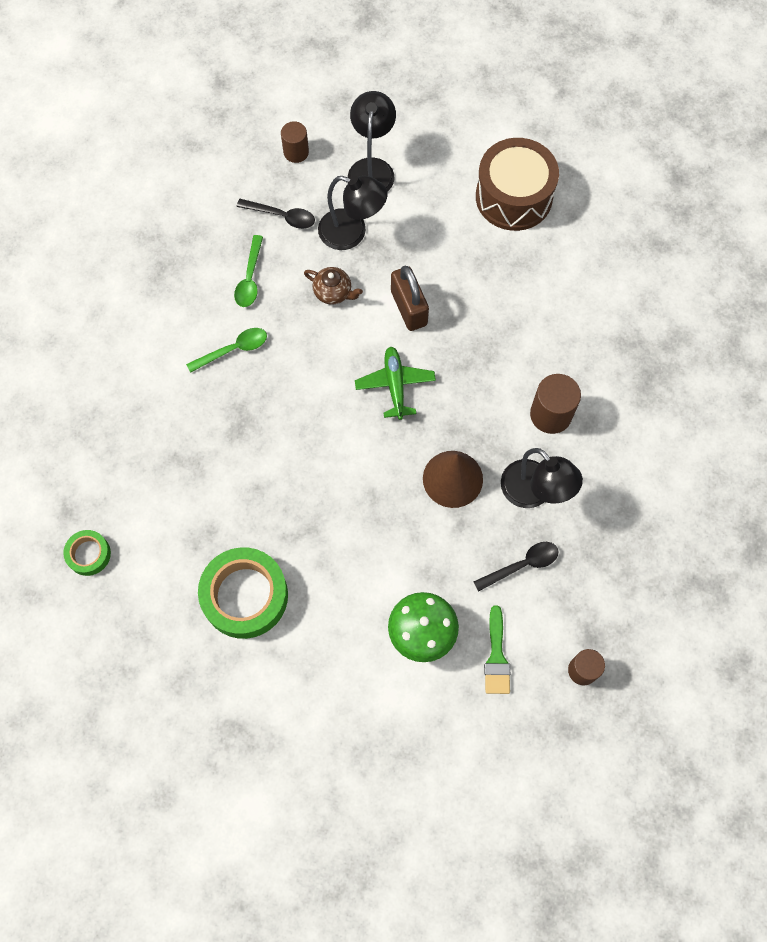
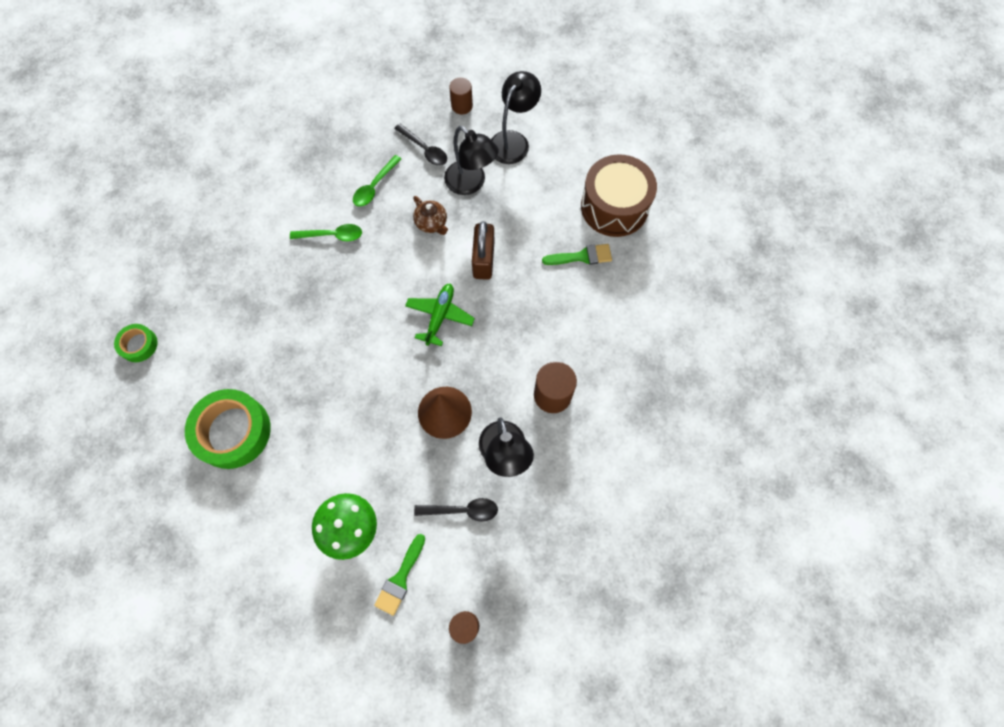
camera: 25 degrees right, 0 degrees up
(507, 262) = (582, 256): none -> green brush

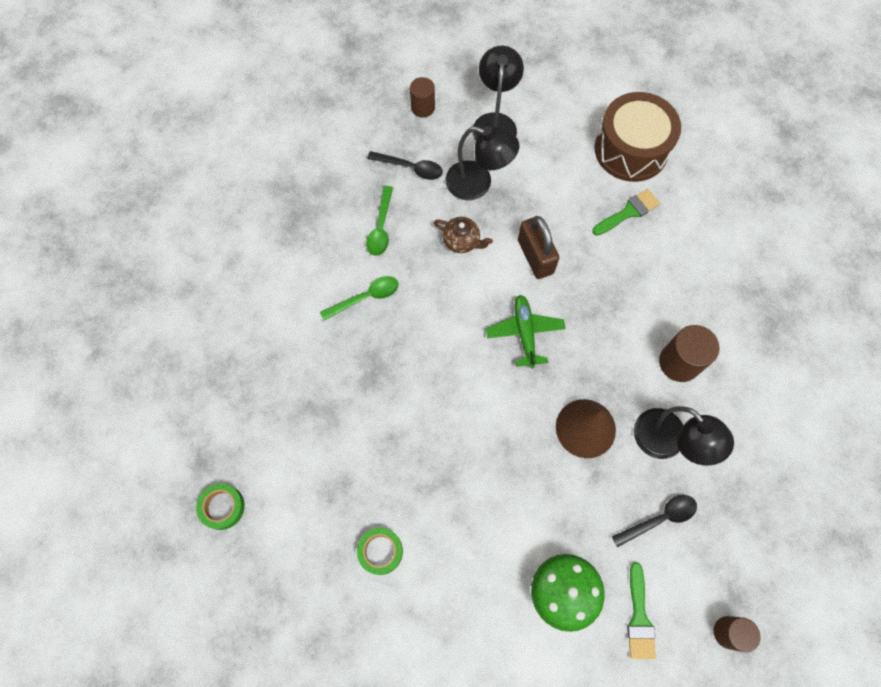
camera: 25 degrees left, 0 degrees up
(233, 431) = (380, 551): green tape -> green tape, size x0.51

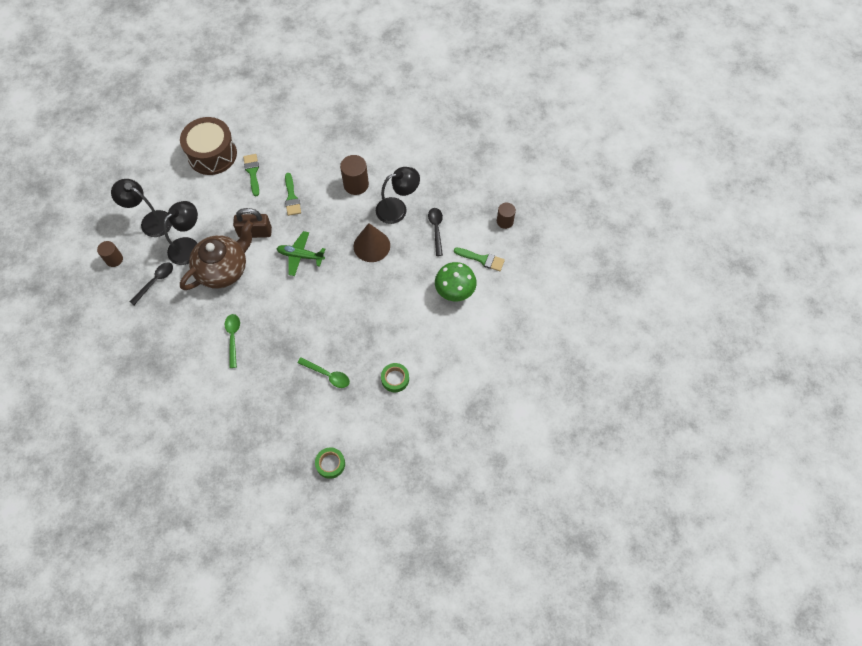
camera: 70 degrees left, 5 degrees down
(381, 228) = (189, 313): green spoon -> green spoon (328, 375)
(462, 241) = (223, 269): brown teapot -> brown teapot, size x2.15
(613, 281) = (291, 197): none -> green brush

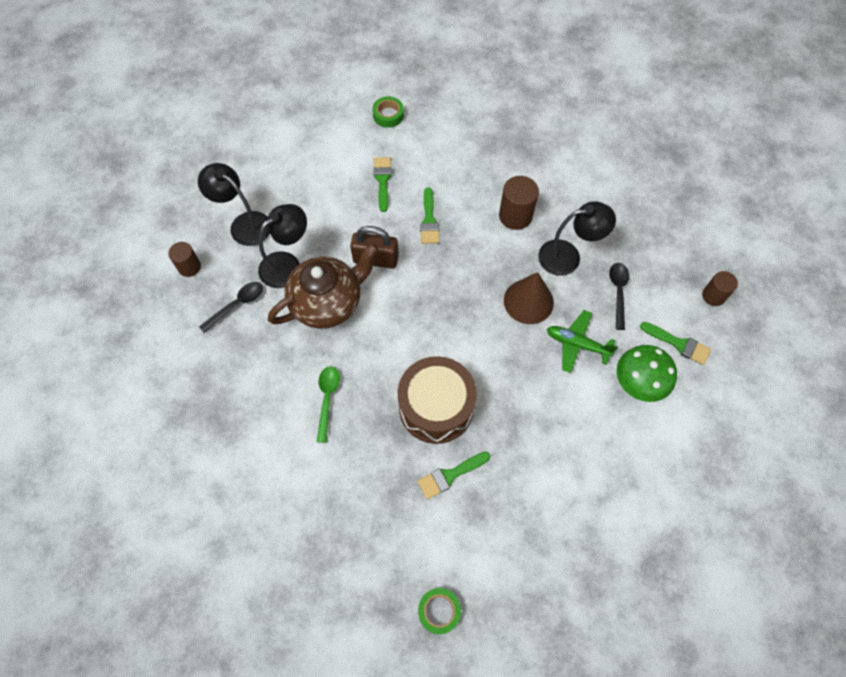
camera: 10 degrees right, 0 degrees up
(212, 154) = (334, 150): brown drum -> brown drum (436, 407)
(300, 256) = (431, 300): green plane -> green plane (577, 344)
(328, 375) = (450, 475): green spoon -> green brush
(395, 379) = (543, 497): green tape -> green tape (388, 115)

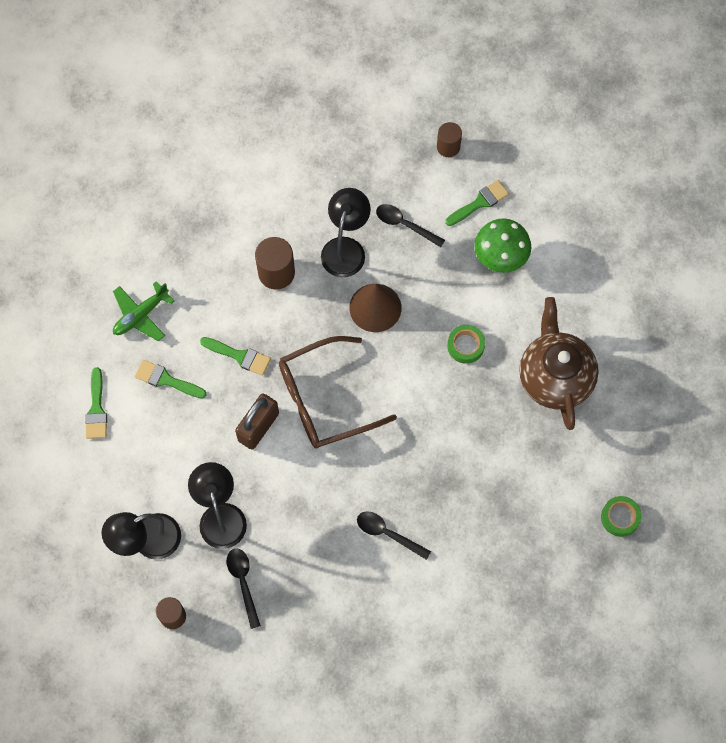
camera: 65 degrees left, 5 degrees up
(327, 399) = (387, 533): green spoon -> black spoon
(328, 302) = (284, 493): brown teapot -> brown teapot (554, 377)
(388, 115) = (84, 338): green tape -> green tape (465, 346)
(424, 297) = (324, 400): none -> brown glasses
(436, 407) = (441, 439): brown drum -> none
(450, 475) = (510, 456): green brush -> green brush (96, 409)
(577, 344) = (438, 288): green plane -> green plane (141, 315)

